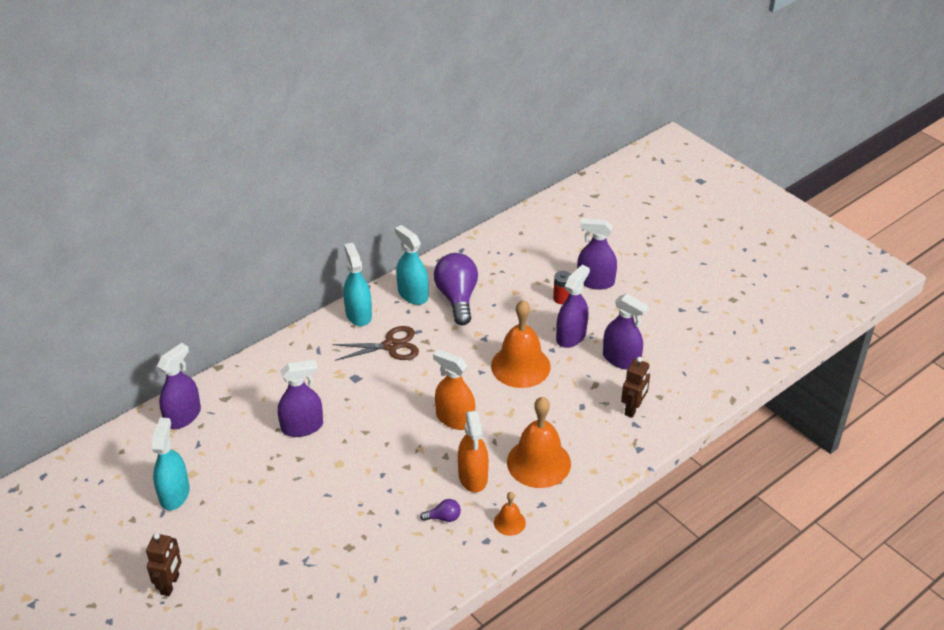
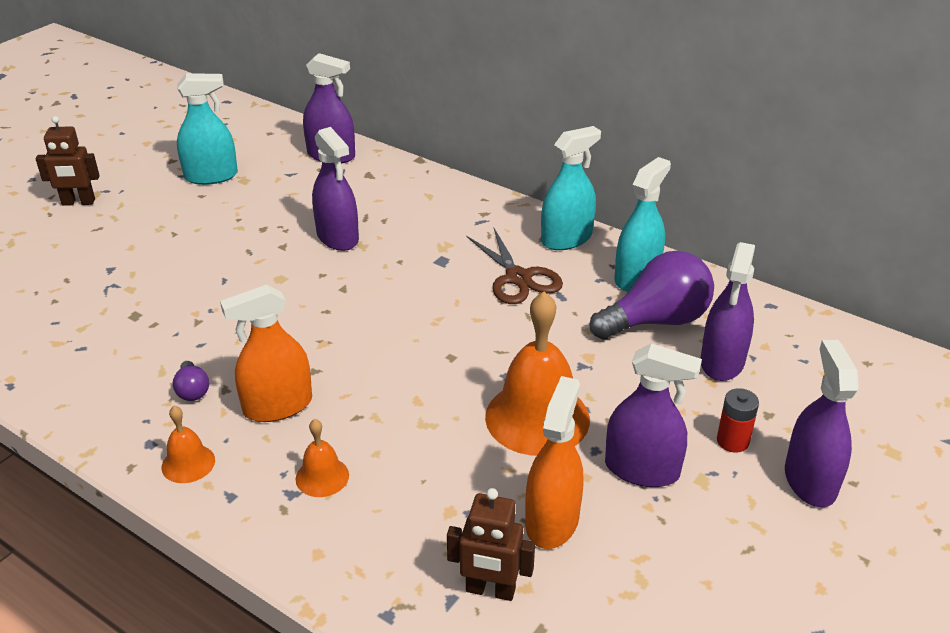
camera: 75 degrees right, 5 degrees down
(455, 419) = (393, 366): orange spray bottle -> orange spray bottle (552, 521)
(538, 462) = (322, 477): orange bell -> orange bell, size x0.48
(621, 359) = (617, 552): purple spray bottle -> purple spray bottle (722, 361)

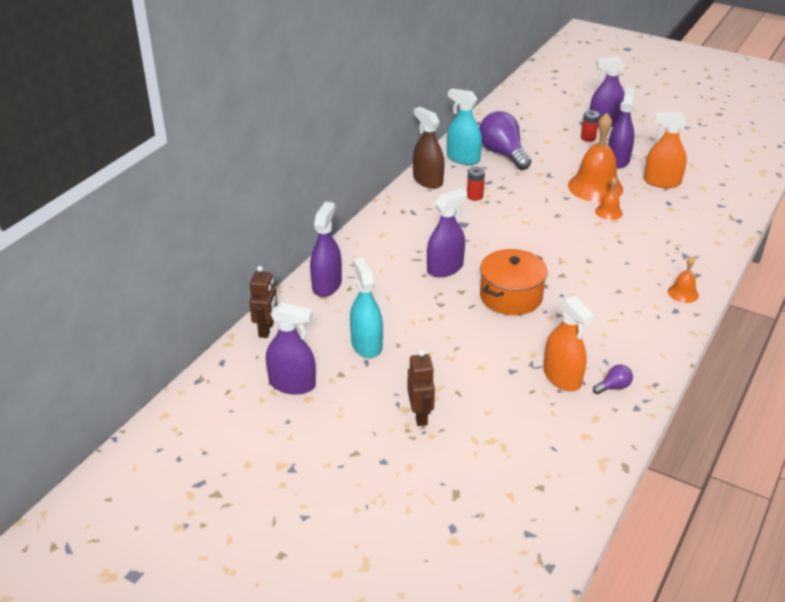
camera: 95 degrees left, 0 degrees up
(192, 391) = (625, 303): purple light bulb -> purple light bulb (613, 387)
(254, 284) = (511, 296): none -> orange pot
(278, 406) = (624, 269): orange spray bottle -> orange spray bottle (562, 377)
(322, 477) = (669, 247): orange bell -> orange bell (608, 212)
(490, 590) = (710, 196): brown robot -> brown robot (266, 329)
(518, 278) = (474, 196): brown scissors -> red battery
(566, 239) = (428, 181): turquoise spray bottle -> brown spray bottle
(722, 361) = (530, 137): purple spray bottle -> purple spray bottle (292, 384)

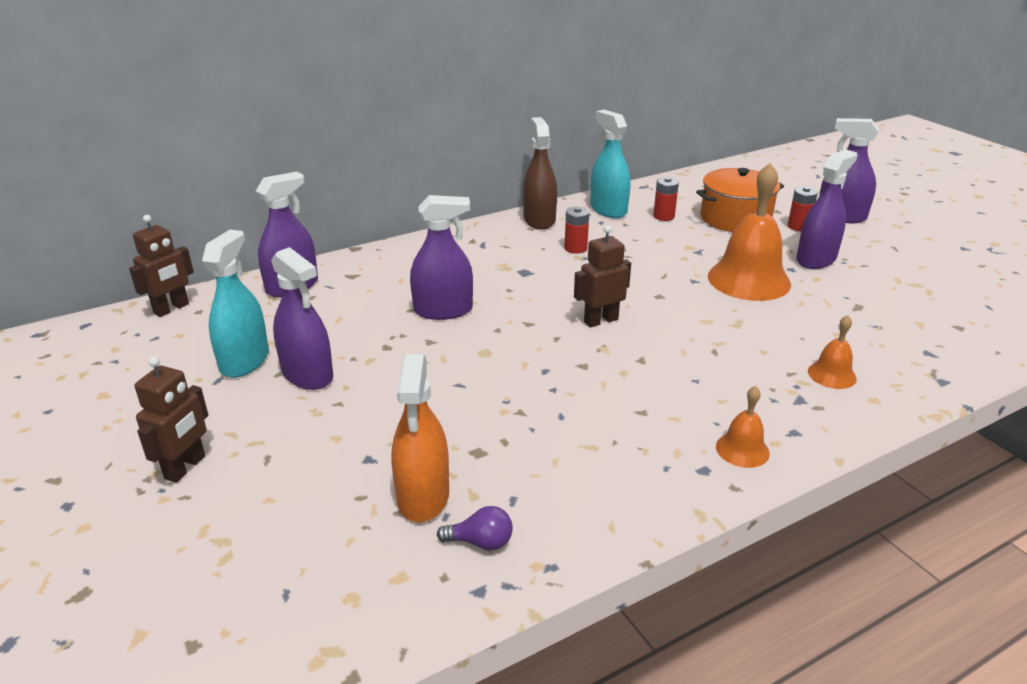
camera: 30 degrees right, 5 degrees down
(292, 384) = (112, 373): purple spray bottle -> purple spray bottle (307, 374)
(503, 154) = (663, 216): purple light bulb -> red battery
(511, 296) = (483, 368): orange pot -> orange pot (735, 218)
(542, 243) = (600, 320): none -> brown robot
(608, 212) = (736, 312): orange bell -> orange bell (832, 375)
(662, 182) = (858, 299): orange spray bottle -> none

